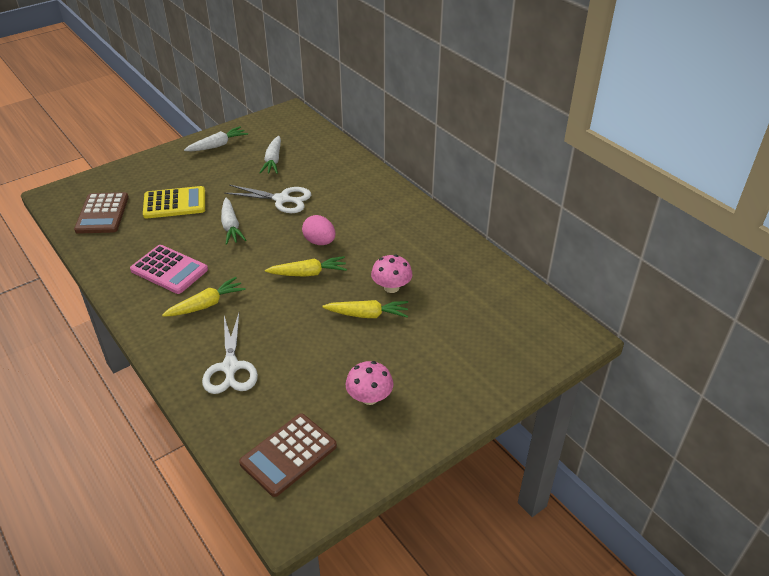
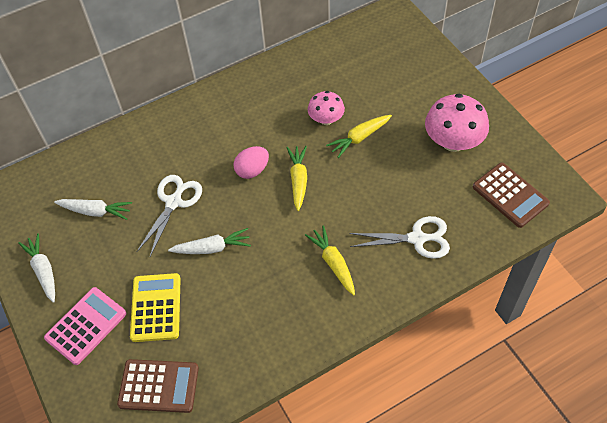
camera: 80 degrees left, 15 degrees up
(169, 270) = (276, 301): pink calculator -> pink calculator (86, 326)
(367, 315) = (359, 138): yellow carrot -> yellow carrot turned 135 degrees counterclockwise
(369, 397) = (453, 142): pink mushroom -> pink mushroom, size x1.64

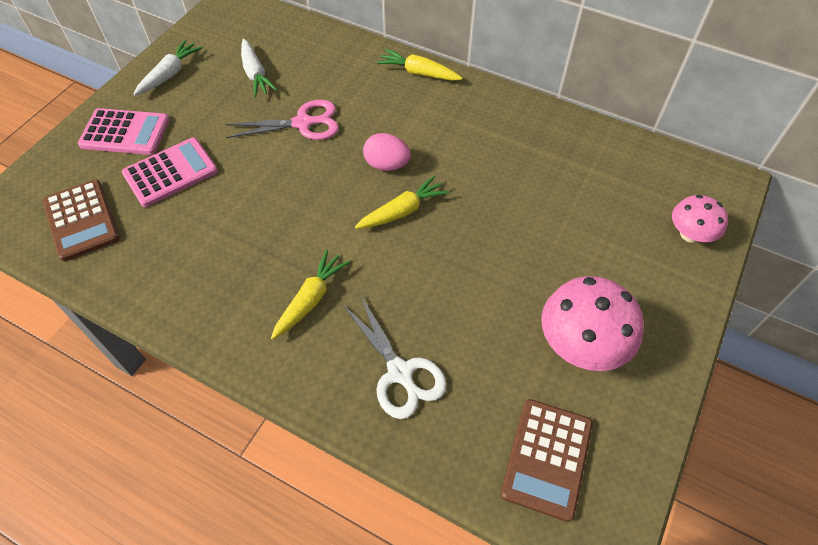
camera: 55 degrees right, 0 degrees up
(156, 307) = (170, 173): yellow calculator -> pink calculator
(174, 202) = (303, 123): white scissors -> pink scissors
(212, 248) = (266, 181): white carrot -> none
(326, 119) = (507, 195): pink mushroom -> pink mushroom (690, 234)
(359, 138) = (505, 240): yellow carrot -> yellow carrot (418, 73)

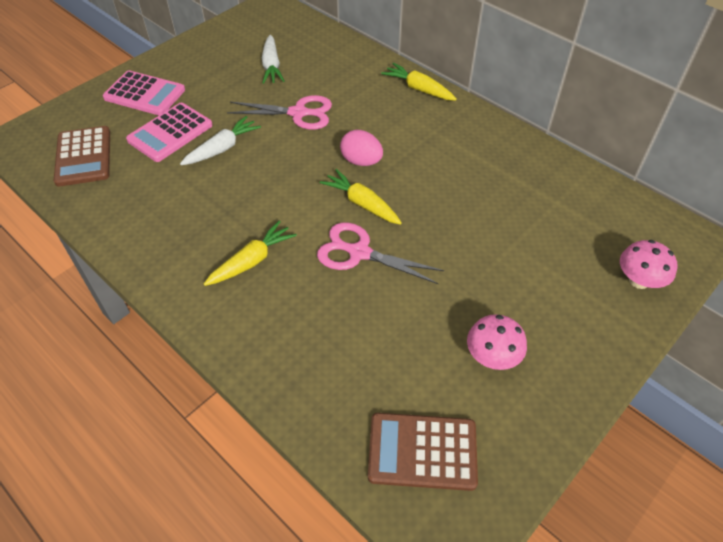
camera: 15 degrees right, 5 degrees down
(170, 74) = (199, 54): white carrot -> white carrot (222, 148)
(170, 173) = (170, 133): pink calculator -> pink calculator turned 150 degrees clockwise
(400, 372) = (309, 341): white scissors -> none
(403, 211) = (362, 203): yellow carrot -> yellow carrot turned 120 degrees counterclockwise
(418, 265) = (359, 253): none -> pink scissors
(547, 458) = (422, 451): brown calculator -> brown calculator turned 60 degrees clockwise
(581, 344) = (492, 356): pink mushroom -> pink mushroom, size x0.61

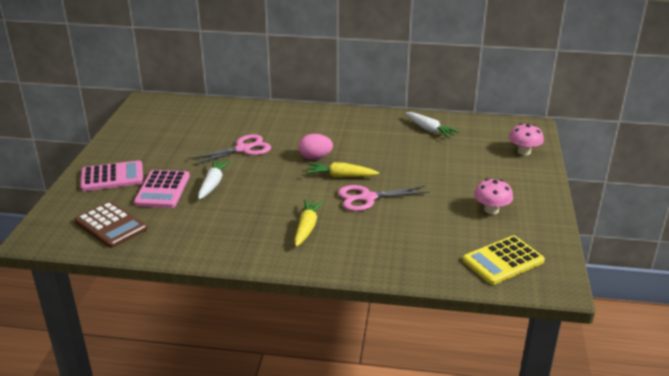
camera: 35 degrees left, 20 degrees down
(271, 66) = (191, 132): white carrot -> white carrot (429, 130)
(418, 89) = (307, 112): yellow carrot -> none
(422, 451) = (503, 261): brown calculator -> yellow calculator

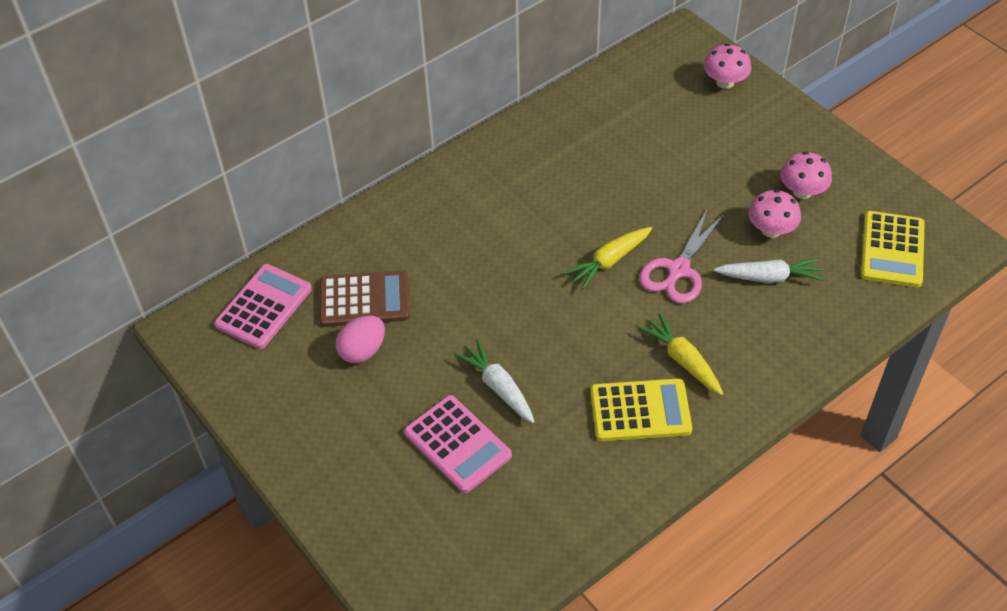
camera: 45 degrees left, 20 degrees up
(111, 225) = (488, 542): brown calculator -> brown calculator (364, 300)
(112, 177) = (367, 479): pink calculator -> pink calculator (264, 307)
(243, 149) = (446, 308): pink scissors -> none
(253, 230) = (640, 411): none -> yellow calculator
(315, 157) = (543, 255): pink egg -> pink egg (362, 351)
(429, 130) = (596, 117): white carrot -> white carrot (769, 277)
(445, 213) = (771, 230): none -> pink mushroom

